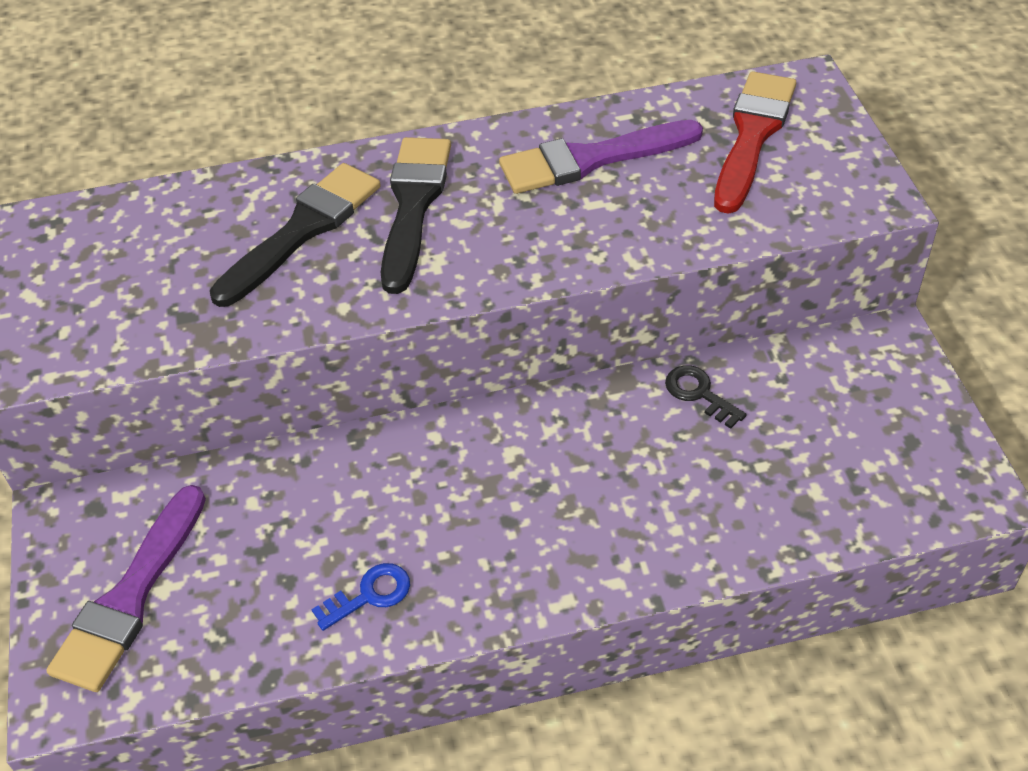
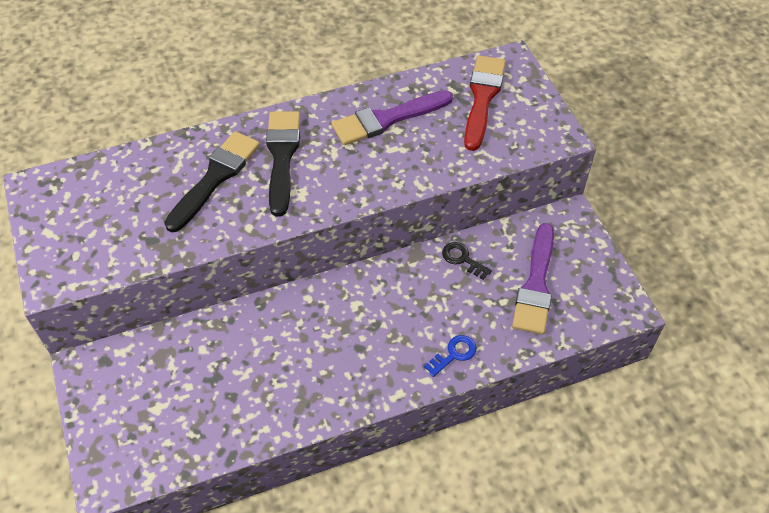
camera: 10 degrees left, 5 degrees up
(130, 597) = (137, 415): purple brush -> purple brush (535, 285)
(370, 595) = (283, 400): blue key -> blue key (454, 354)

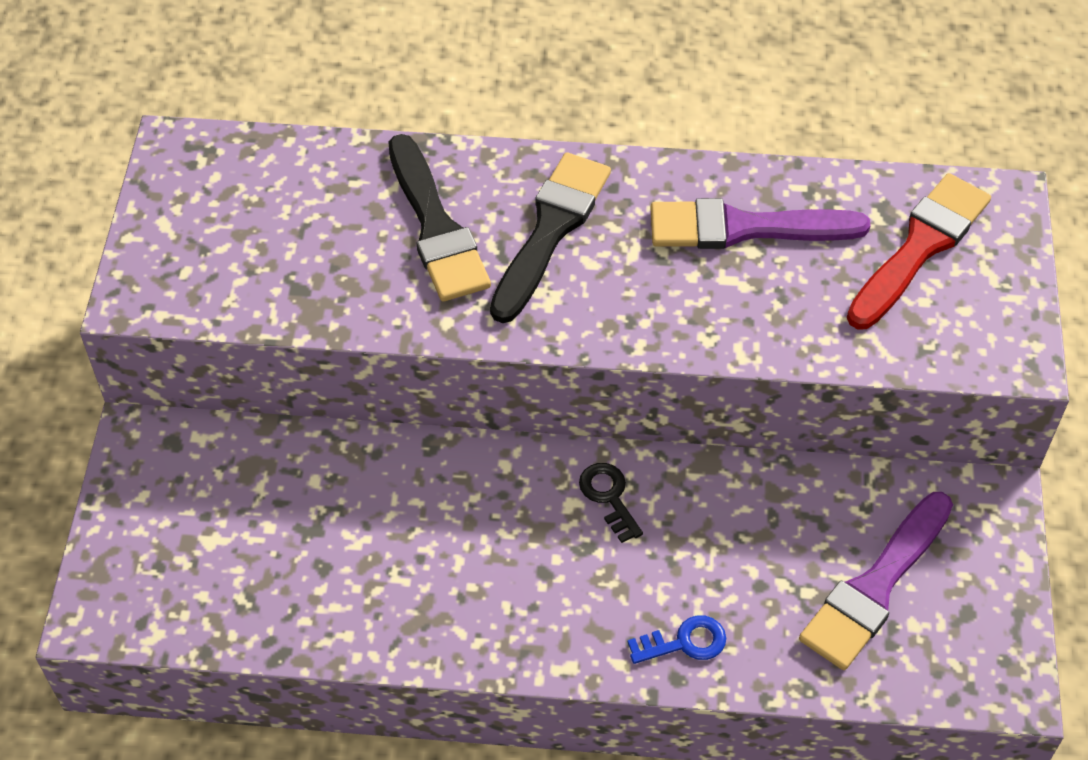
camera: 25 degrees right, 0 degrees up
(215, 177) = (436, 227): black brush -> black brush turned 105 degrees clockwise
(462, 259) = (777, 499): black key -> black key (609, 497)

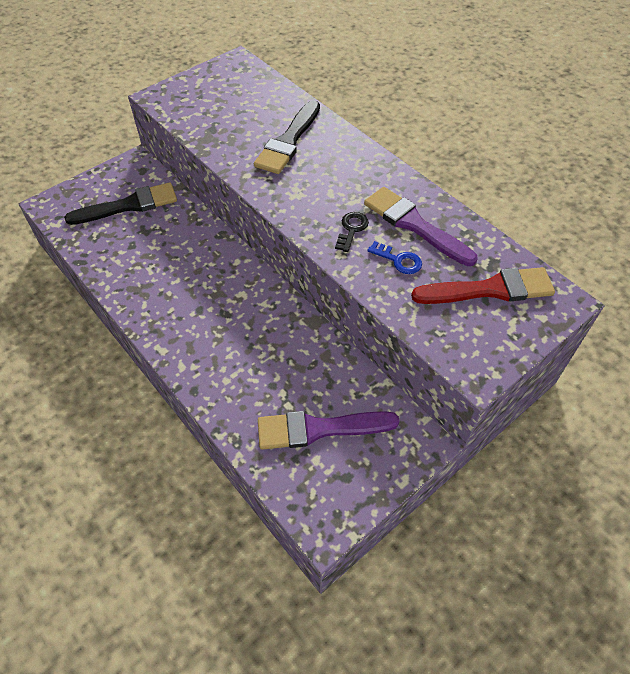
camera: 45 degrees right, 0 degrees up
(551, 230) = (330, 171): black brush -> black brush (129, 205)
(609, 497) = (258, 303): black key -> black key (351, 229)
(684, 642) = (214, 380): blue key -> blue key (398, 260)

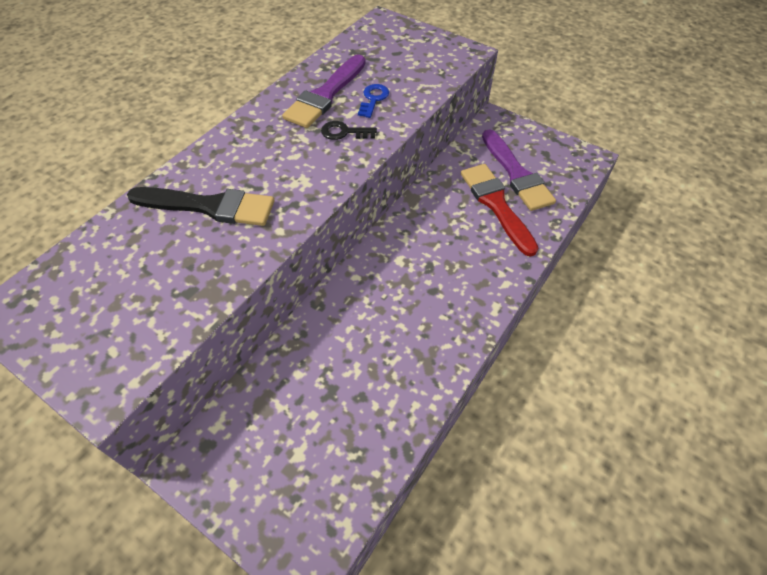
camera: 105 degrees left, 0 degrees up
(129, 205) = (287, 432): black brush -> none
(490, 289) = (386, 51): red brush -> red brush (496, 205)

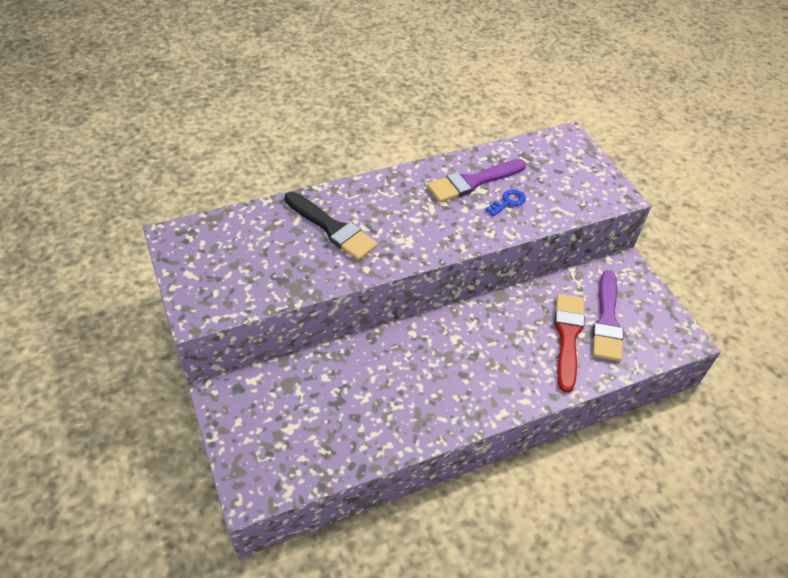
camera: 30 degrees right, 5 degrees down
(344, 132) = (465, 218): black key -> none

